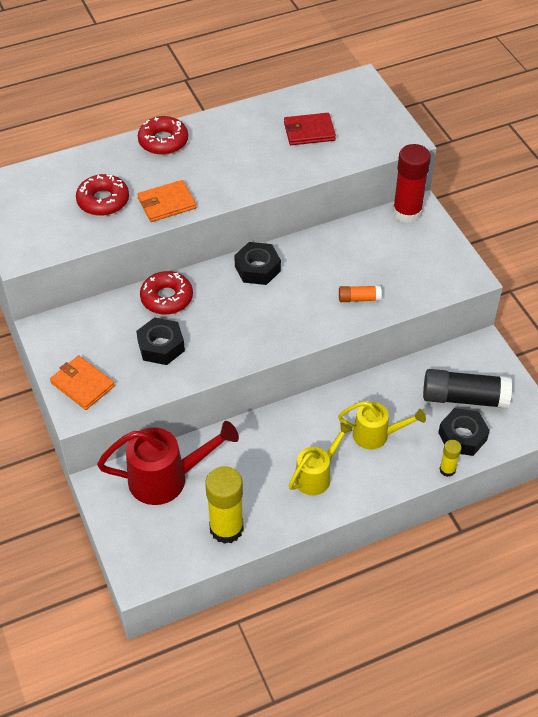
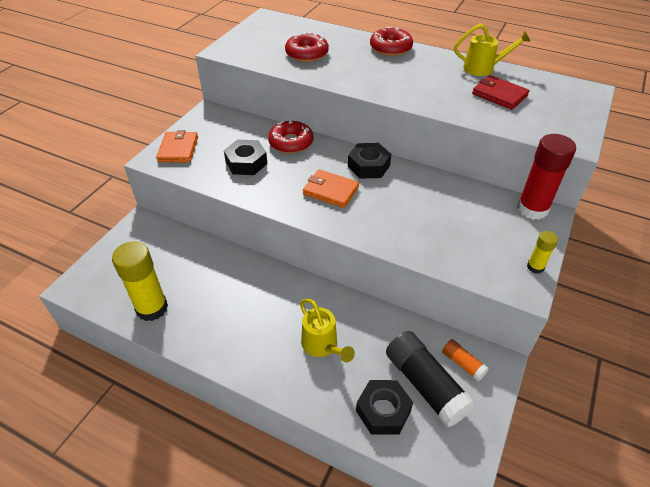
camera: 50 degrees right, 5 degrees down
(166, 203) = (339, 75): orange wallet -> orange wallet (331, 191)
(167, 478) = (171, 250): red watering can -> none
(316, 475) = (246, 331): yellow watering can -> yellow watering can (483, 68)
(359, 298) = (409, 233): orange glue stick -> orange glue stick (463, 364)
(447, 469) = (336, 422): yellow glue stick -> yellow glue stick (535, 267)

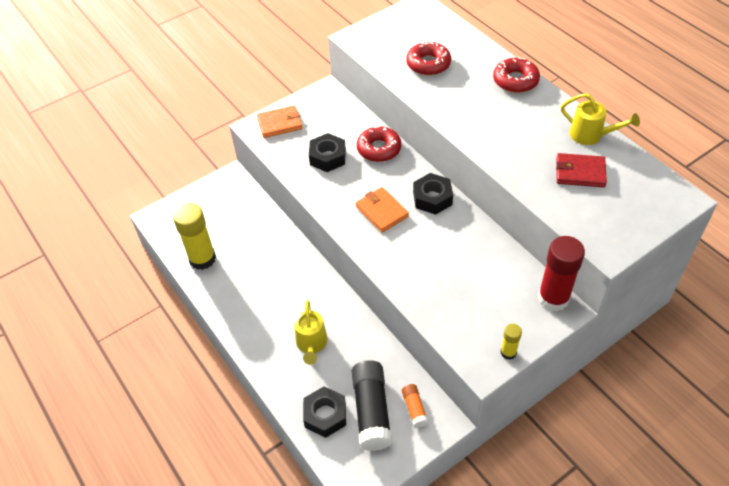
camera: 30 degrees right, 5 degrees up
(178, 149) = (280, 123): orange wallet -> orange wallet turned 45 degrees clockwise
(499, 95) = (580, 172): red wallet -> red wallet turned 60 degrees counterclockwise

